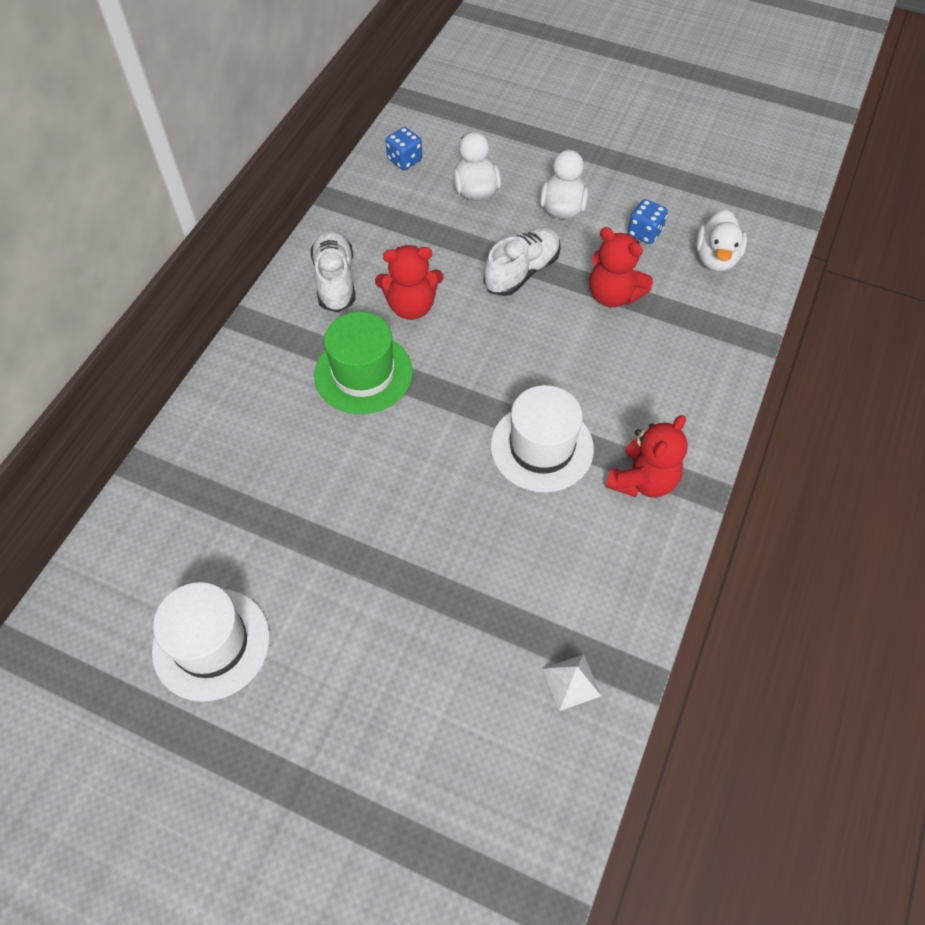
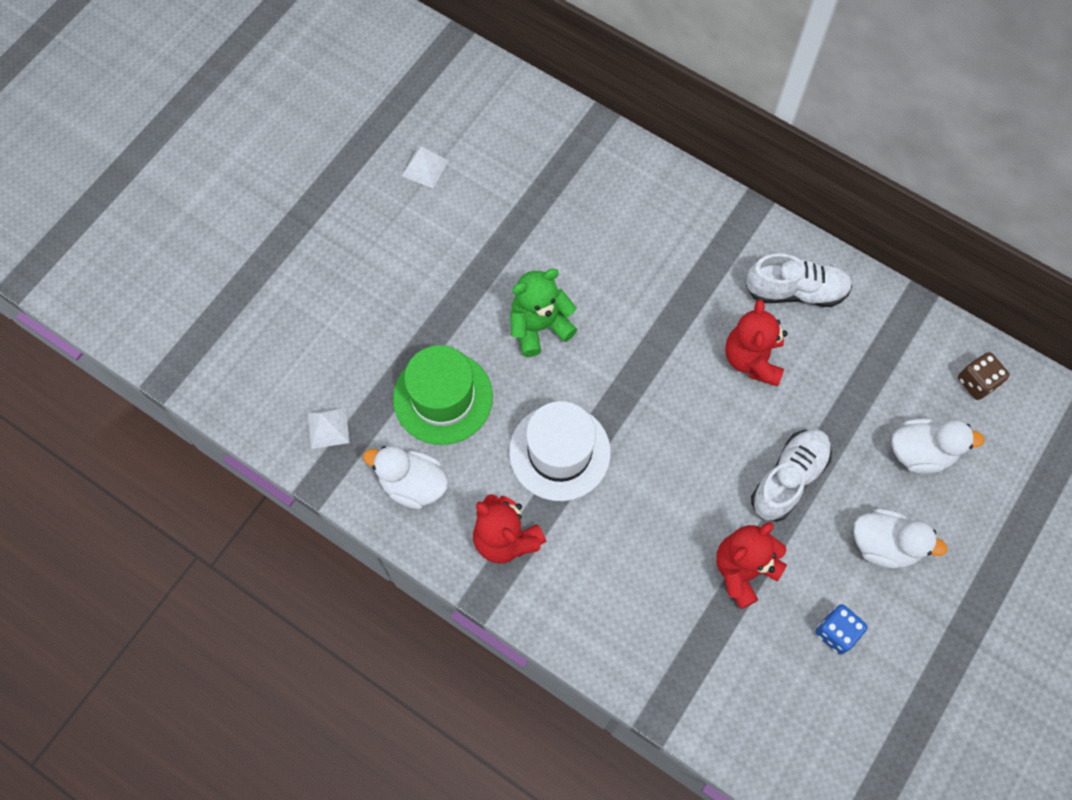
camera: 100 degrees right, 10 degrees up
(211, 643) = (425, 168): white hat -> white pyramid
(363, 373) = (672, 305): green hat -> green hat (443, 397)
(404, 160) = (977, 382): blue dice -> brown dice
(406, 486) = (539, 326): none -> green teddy bear
(521, 272) = (788, 479): white shoe -> white shoe turned 105 degrees counterclockwise
(715, 258) = (786, 706): white duck -> white duck (413, 484)

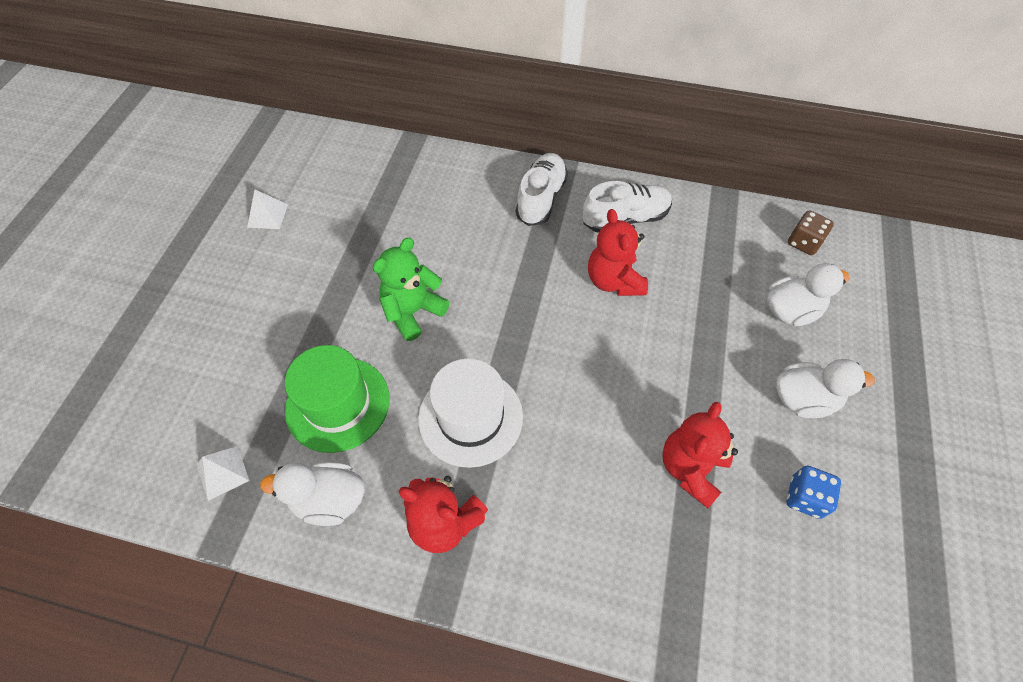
camera: 20 degrees left, 10 degrees down
(788, 479) = (692, 370): white shoe -> white shoe (541, 199)

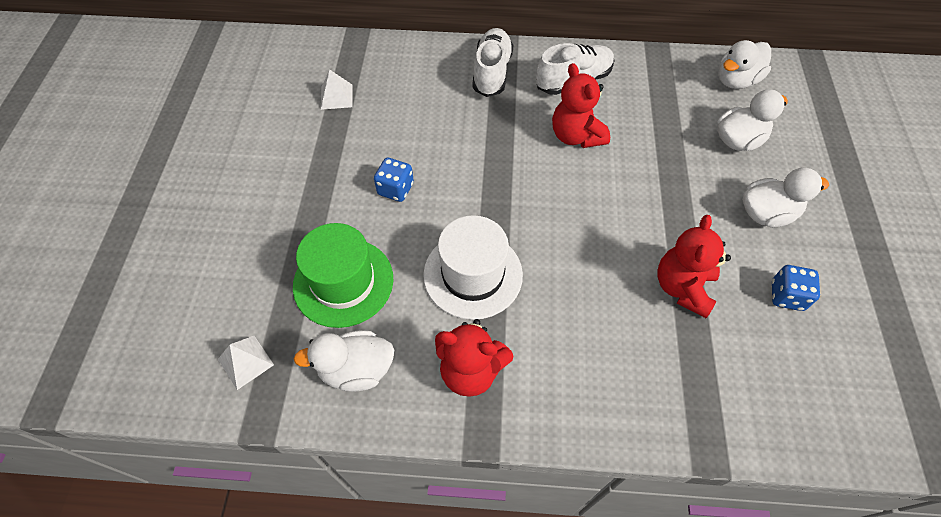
camera: 10 degrees left, 0 degrees up
(268, 215) = (231, 121): white pyramid -> white pyramid (336, 97)
(413, 312) = (395, 189): green teddy bear -> blue dice
(803, 243) = (736, 80): brown dice -> white duck

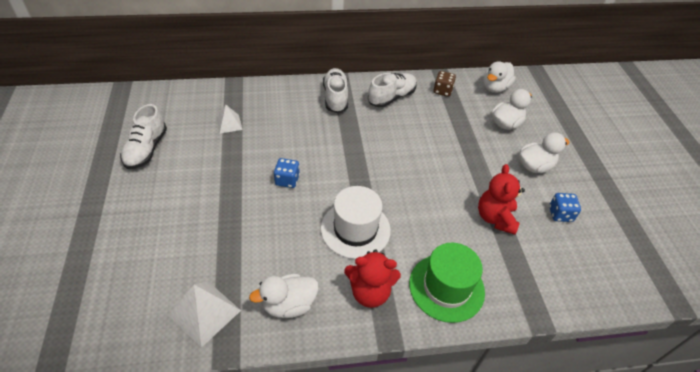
camera: 15 degrees left, 10 degrees down
(222, 121) = (146, 149): none -> white shoe
(246, 362) = (205, 312): white pyramid -> white pyramid, size x1.65
(343, 282) = (264, 247): green hat -> green hat (446, 287)
(576, 136) = (402, 132): red teddy bear -> none
(653, 77) = (442, 91): none -> brown dice

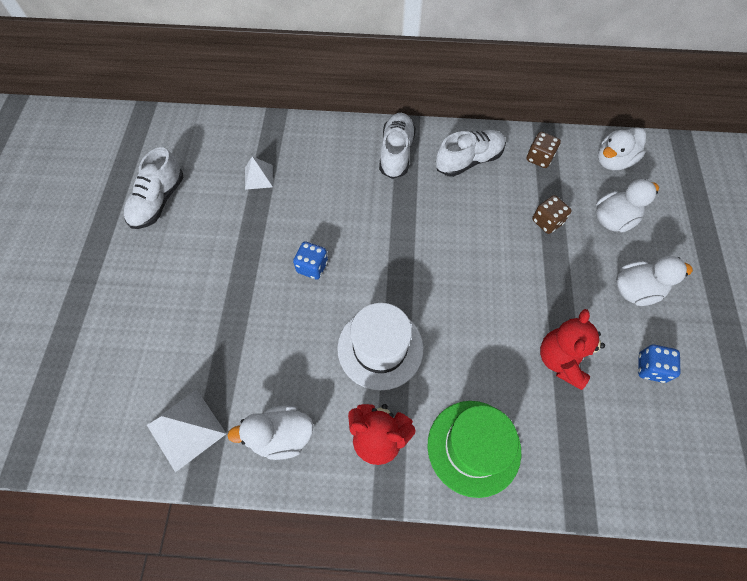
camera: 15 degrees right, 15 degrees up
(459, 130) = (547, 222): none -> brown dice

